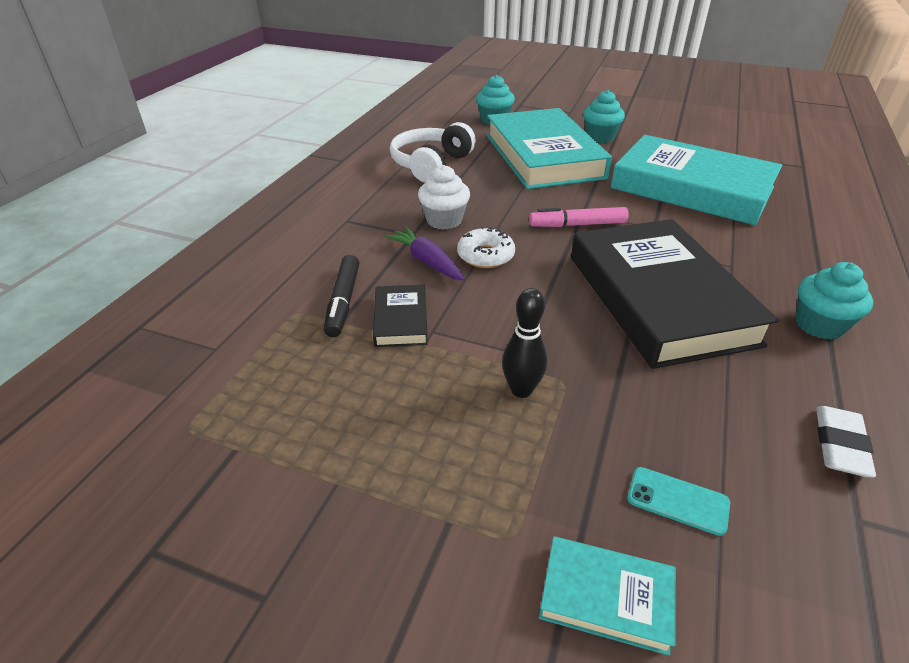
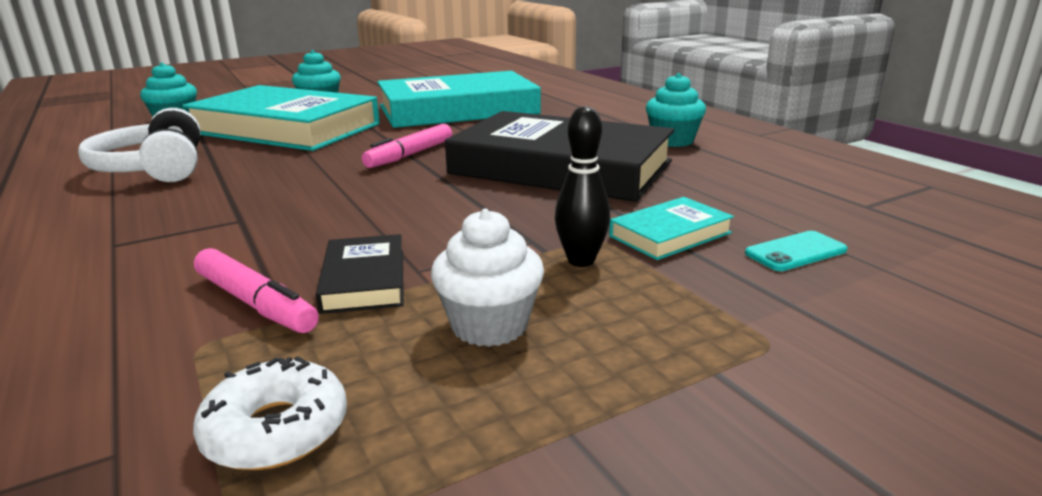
camera: 50 degrees left, 15 degrees down
(343, 302) = (255, 303): black marker -> pink marker
(400, 320) = (364, 280): black book -> black book turned 45 degrees clockwise
(427, 261) = (303, 230): purple carrot -> none
(444, 220) = (260, 198): white cupcake -> white cupcake (489, 325)
(485, 255) = (362, 202): white donut -> white donut (276, 430)
(606, 597) = (880, 324): turquoise book -> turquoise book (670, 234)
(840, 445) = (794, 182): white eraser -> none

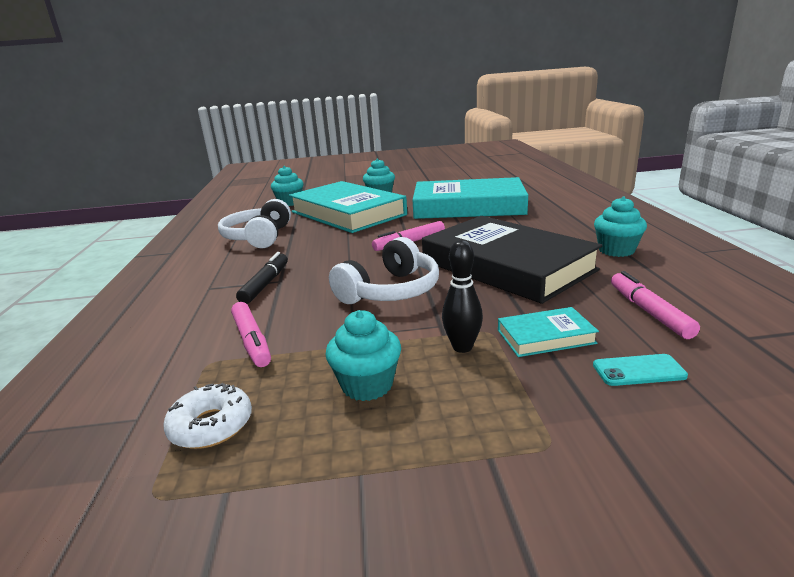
camera: 25 degrees right, 0 degrees up
(218, 227) = (266, 284): none -> black marker
(364, 280) = (318, 336): black book -> none
(429, 212) = (390, 291): none -> white headphones
(489, 325) = (367, 385): white cupcake -> turquoise cupcake
(756, 195) = (649, 312): none -> pink marker

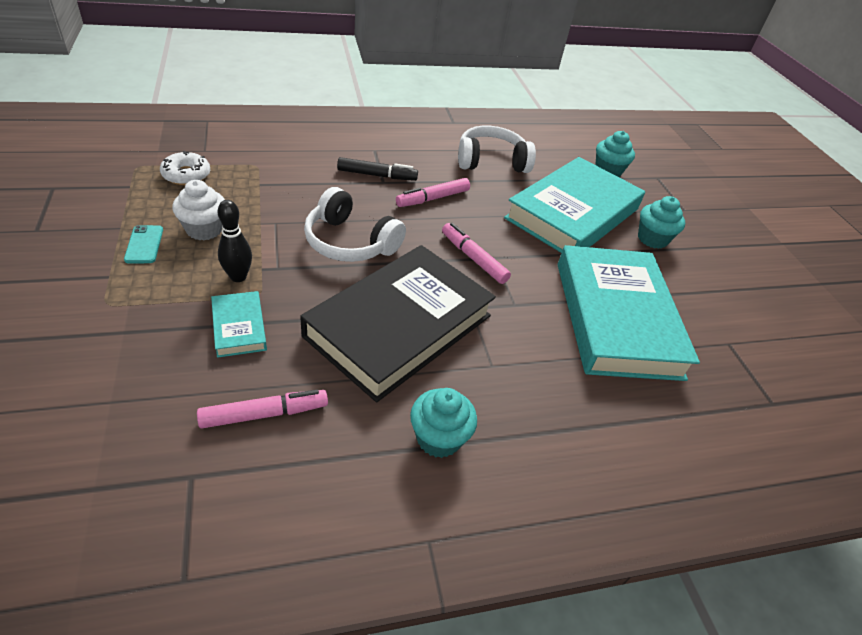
camera: 75 degrees right, 20 degrees up
(251, 341) = (280, 178): pink marker -> pink marker (432, 198)
(367, 385) = (204, 229): turquoise cupcake -> white cupcake
(638, 371) = (167, 372): turquoise phone -> turquoise phone (144, 244)

